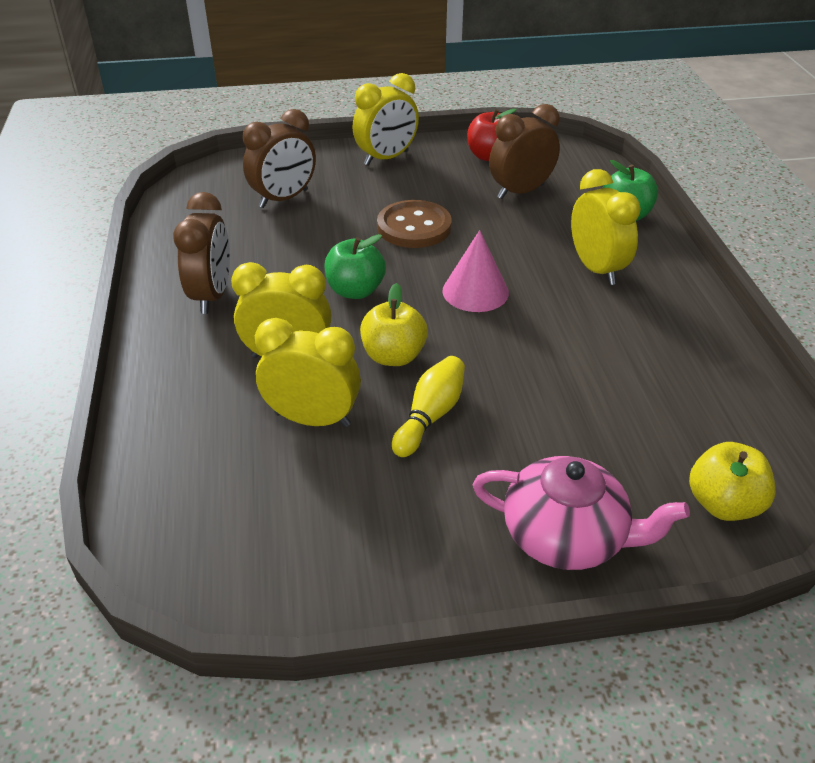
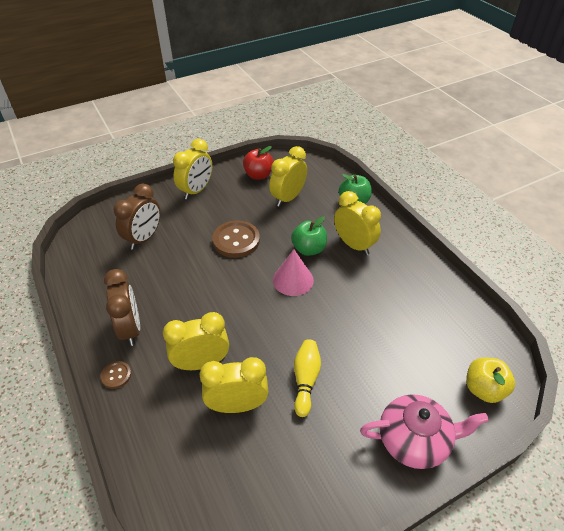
camera: 20 degrees left, 5 degrees up
(165, 343) = (116, 375): none -> brown button
(355, 291) = (221, 299): green apple -> green apple (309, 249)
(393, 356) = (265, 342): yellow apple -> none
(520, 192) = (288, 198): brown clock -> yellow clock

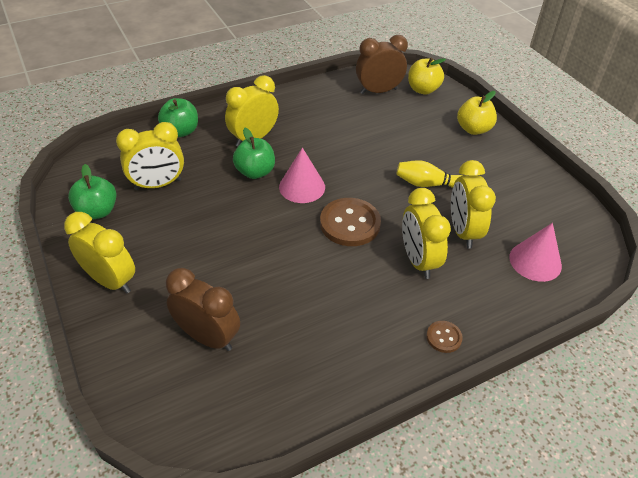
camera: 90 degrees left, 0 degrees up
(131, 328) = (375, 332): brown clock -> brown clock (378, 91)
(193, 471) = (535, 261): none -> pink cone
(236, 240) = (230, 234): brown button -> brown button (350, 223)
(258, 175) = (97, 211): red apple -> green apple
(288, 198) = (158, 184): yellow clock -> yellow clock turned 60 degrees counterclockwise
(414, 440) = (473, 129): pink teapot -> yellow apple

